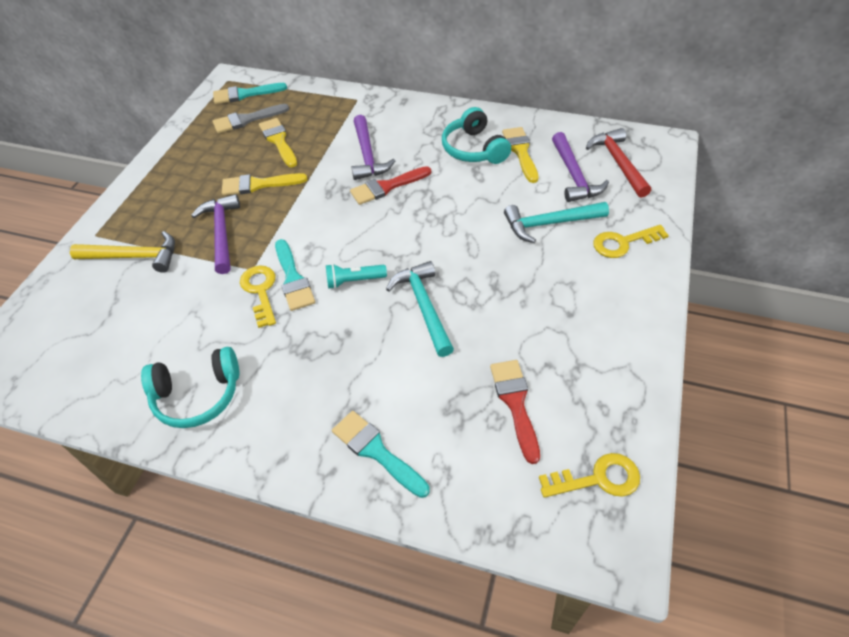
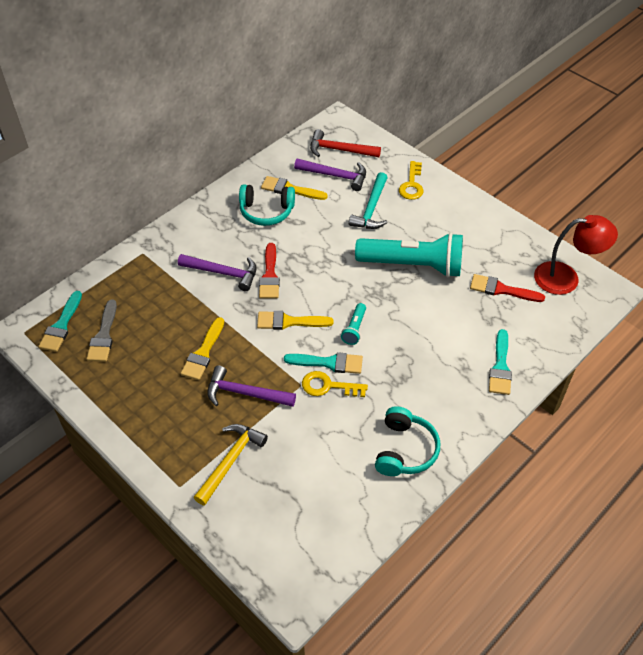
camera: 65 degrees left, 0 degrees up
(278, 141) = (155, 322): yellow brush -> yellow brush (289, 322)
(376, 451) = (500, 367): turquoise brush -> turquoise brush turned 60 degrees counterclockwise
(424, 306) = (402, 301): turquoise hammer -> none
(488, 295) = (413, 265): none -> turquoise flashlight
(598, 479) = (566, 278): yellow key -> red lamp

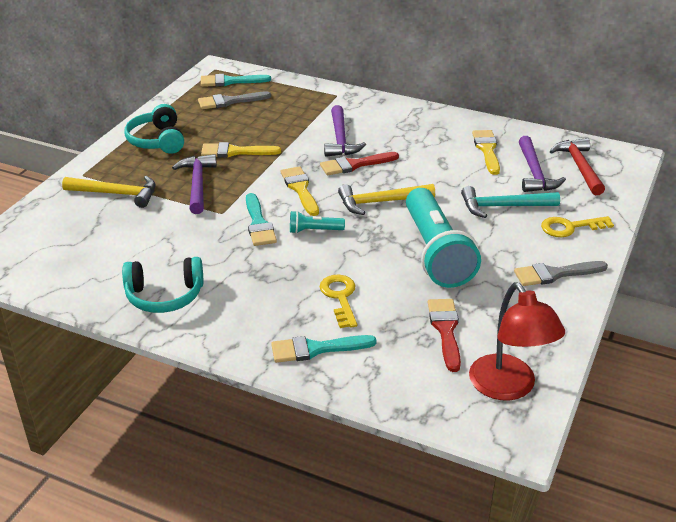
camera: 70 degrees right, 15 degrees down
(266, 211) = (442, 144): turquoise headphones -> turquoise headphones (157, 140)
(328, 386) = (228, 229): yellow key -> yellow key (340, 297)
(333, 276) = (380, 202): none -> yellow hammer
(461, 213) = (555, 274): none -> grey brush

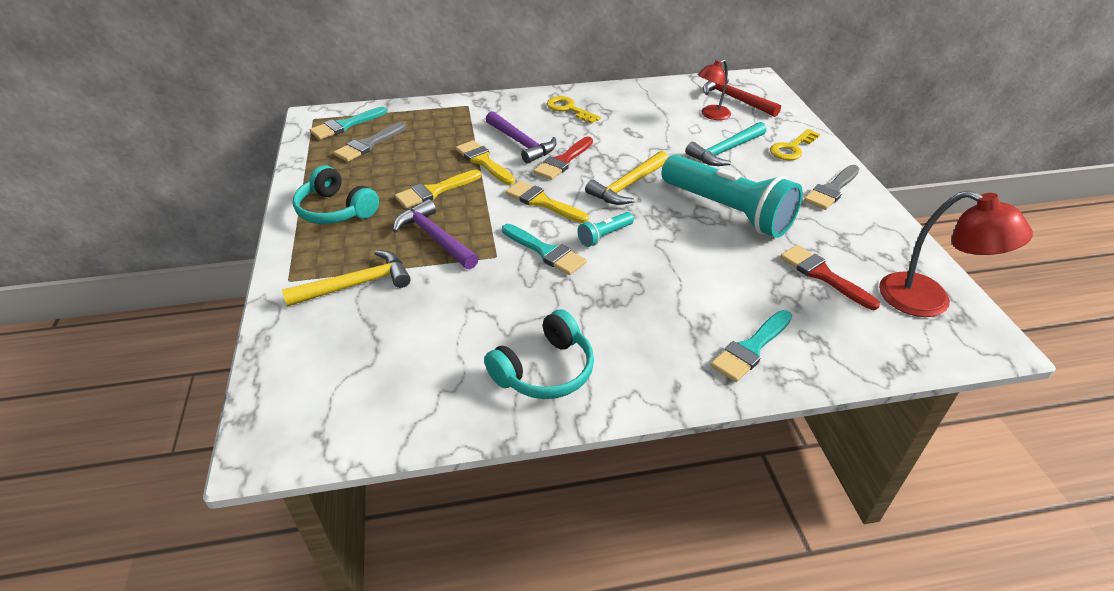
camera: 35 degrees left, 5 degrees up
(340, 297) = (706, 288): yellow key -> yellow key (569, 109)
(487, 150) = (652, 109): yellow brush -> yellow brush (483, 161)
(534, 173) = (711, 115): purple hammer -> red lamp

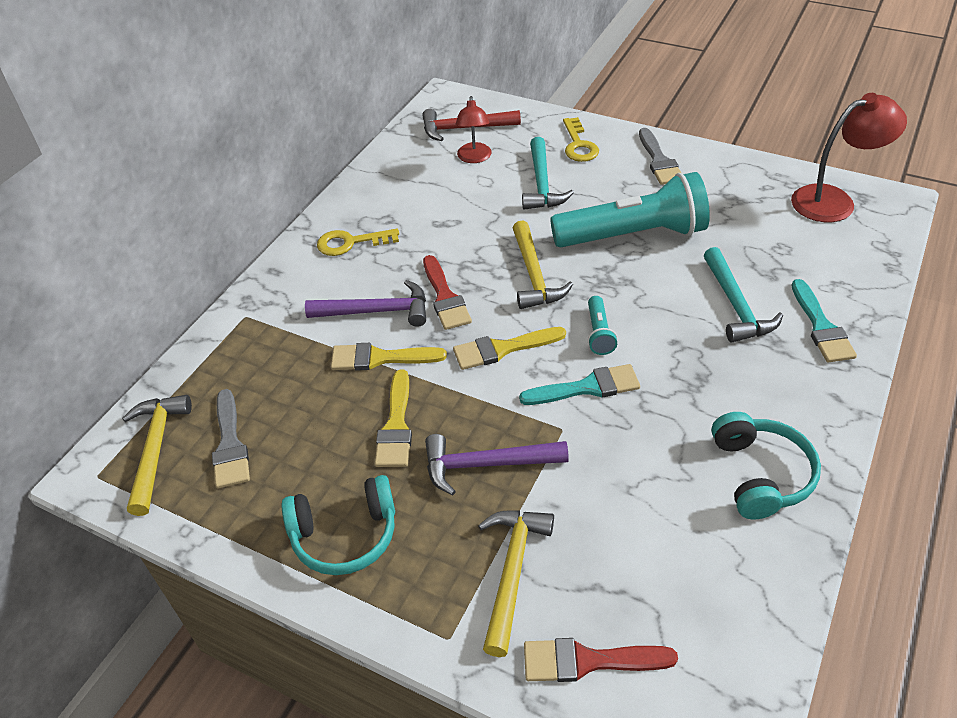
camera: 50 degrees left, 5 degrees up
(345, 125) = (156, 449): turquoise brush -> yellow hammer
(716, 291) = (736, 305): none -> turquoise hammer
(823, 275) = (763, 234): red brush -> red brush (588, 661)

